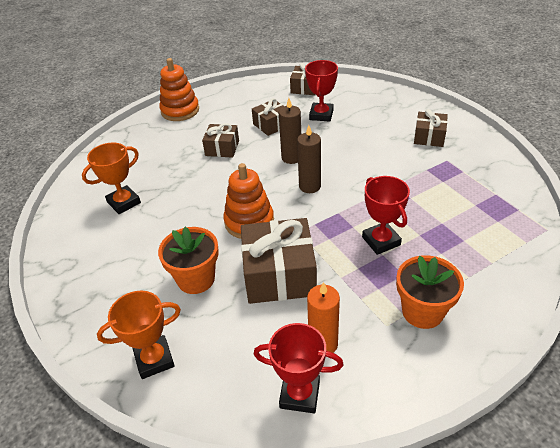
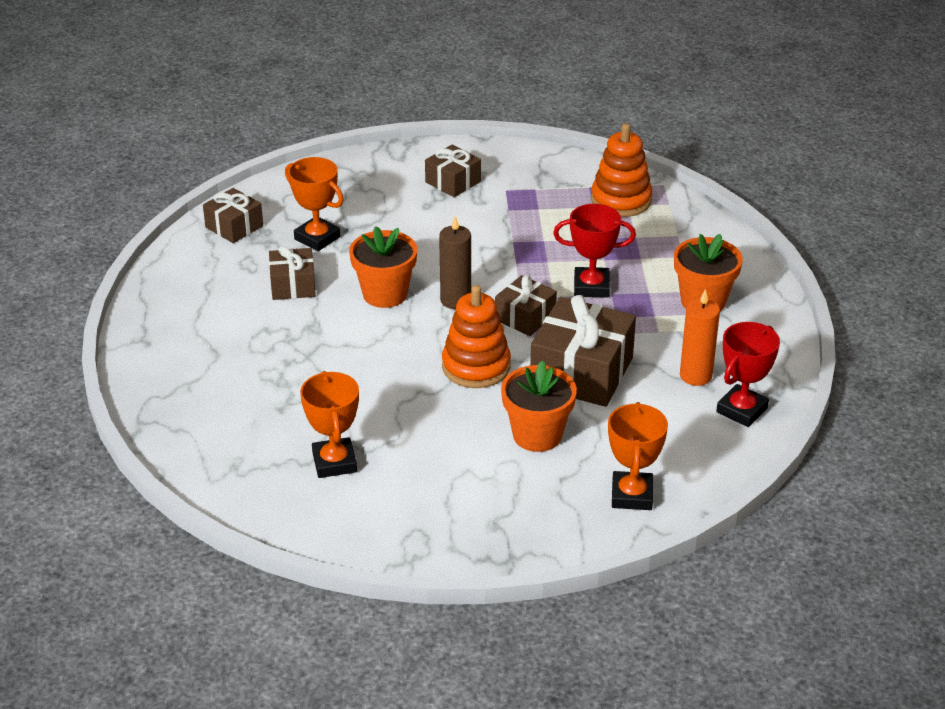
camera: 65 degrees left, 5 degrees down
(180, 111) = (156, 355): orange stacking toy -> orange stacking toy (621, 200)
(222, 148) = (301, 343): brown gift -> brown gift (525, 317)
(291, 158) = (385, 294): brown candle -> orange flower pot
(321, 115) = (317, 238): red trophy -> orange trophy

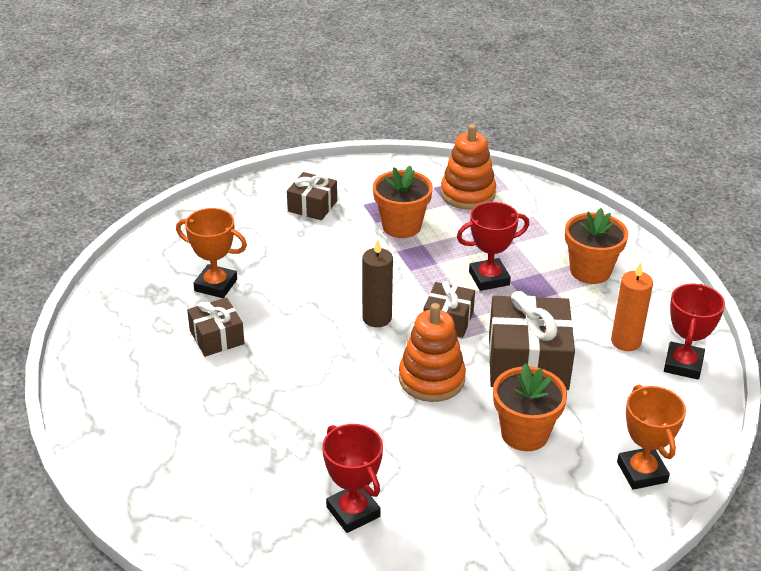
camera: 20 degrees left, 0 degrees up
(234, 226) = (129, 291): brown gift -> none
(334, 462) = (353, 512): orange trophy -> red trophy
(385, 294) = (309, 326): orange flower pot -> orange flower pot (401, 226)

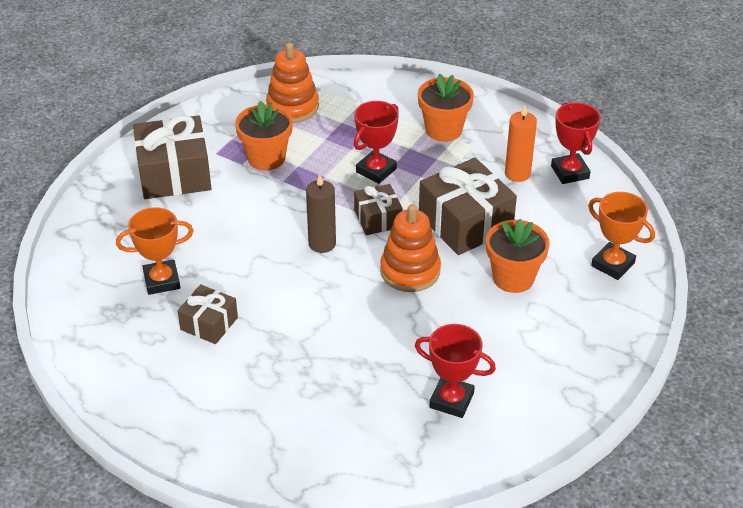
camera: 35 degrees left, 5 degrees up
(312, 206) = (174, 174): brown gift -> brown gift, size x1.78

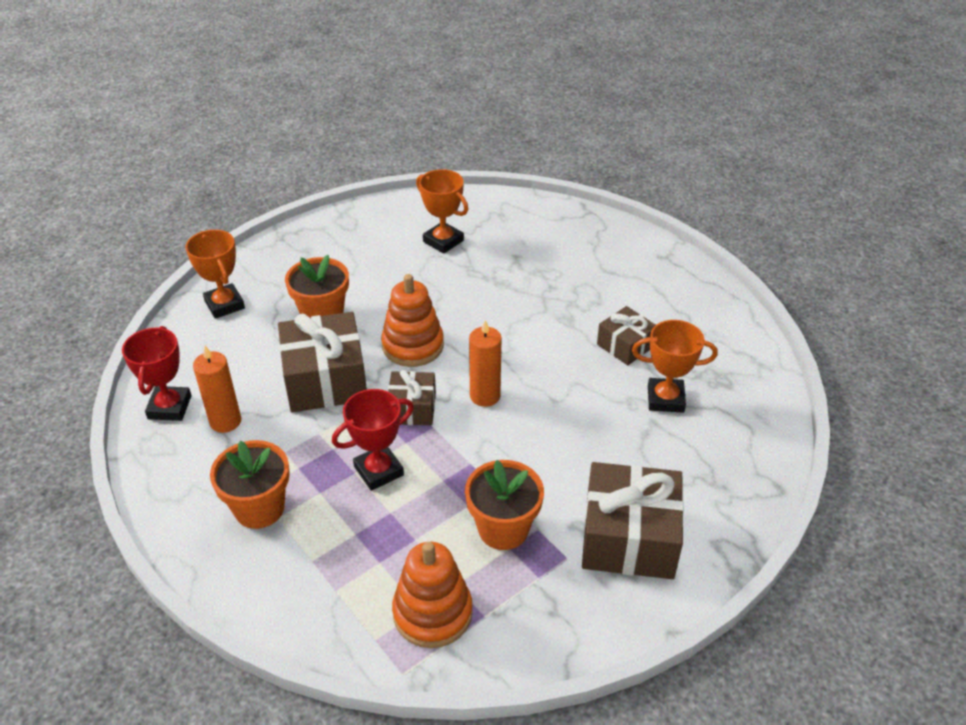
camera: 160 degrees left, 0 degrees up
(322, 243) = (485, 396): brown candle -> orange candle
(451, 400) = (443, 241): red trophy -> orange trophy

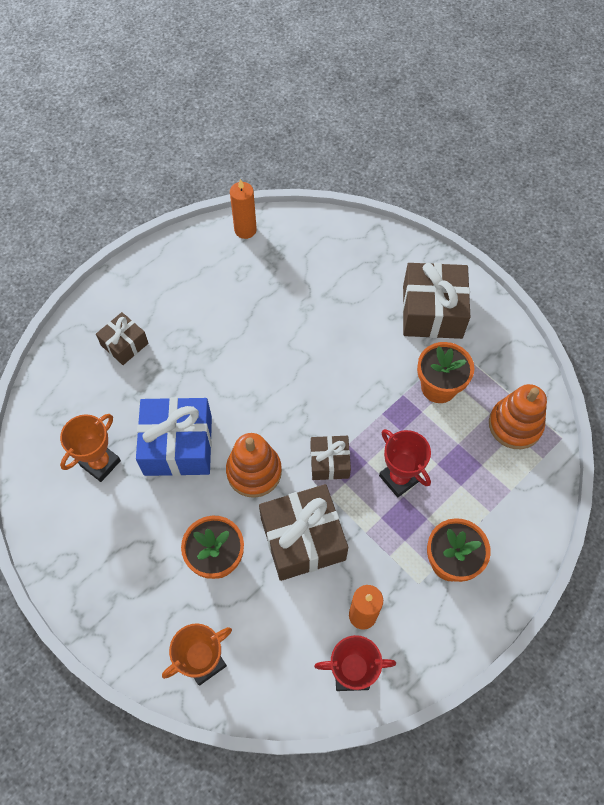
camera: 95 degrees left, 20 degrees up
(454, 291) = (178, 445): none -> blue gift
(485, 396) = (310, 409): orange candle -> orange candle (245, 230)
(625, 345) = (243, 311): brown gift -> brown gift (124, 344)
(665, 399) = (300, 286): orange trophy -> none

